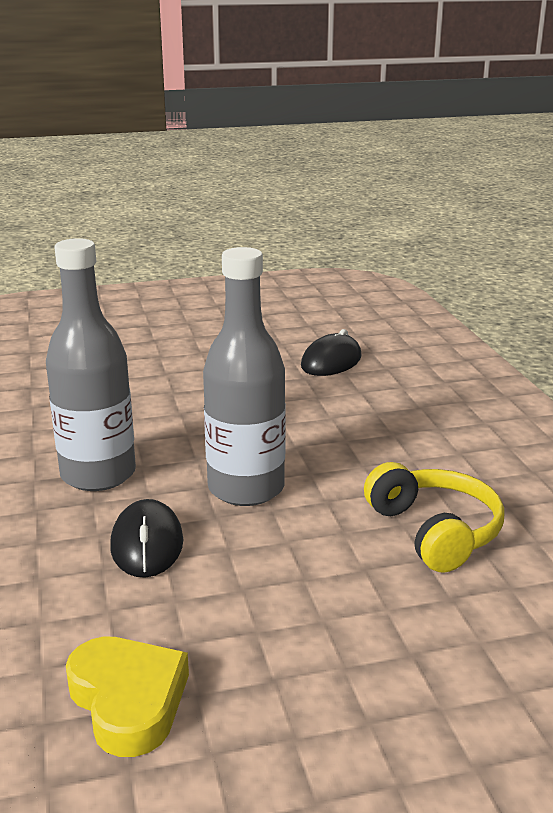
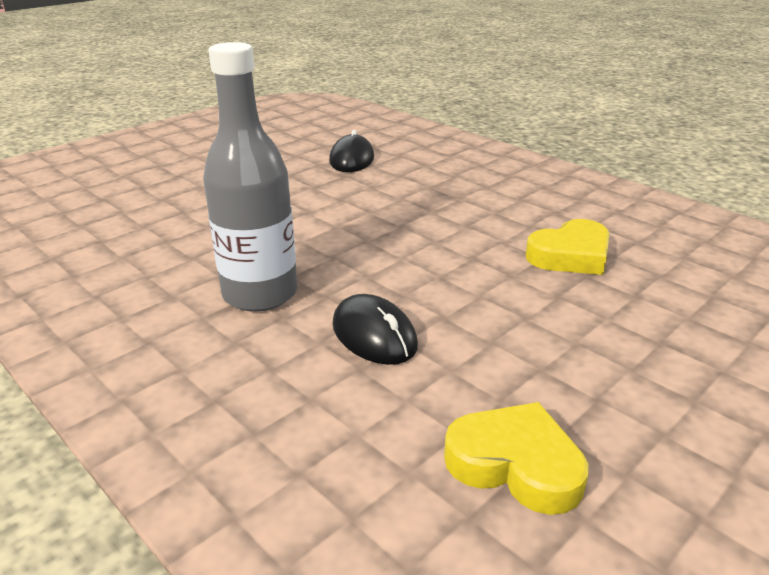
camera: 30 degrees left, 5 degrees up
(246, 488) = (401, 267): grey bottle -> none
(434, 531) = (570, 255): yellow headphones -> yellow heart

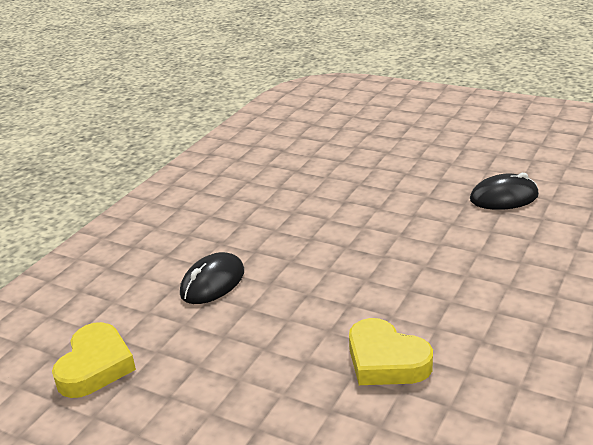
camera: 75 degrees right, 0 degrees up
(260, 294) = (244, 226): grey bottle -> none

